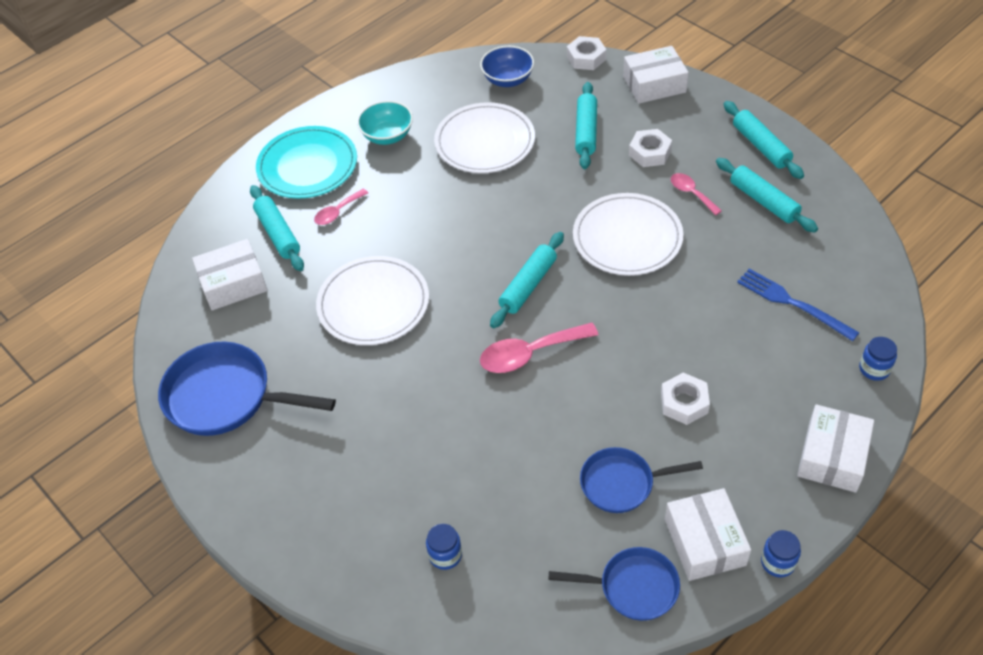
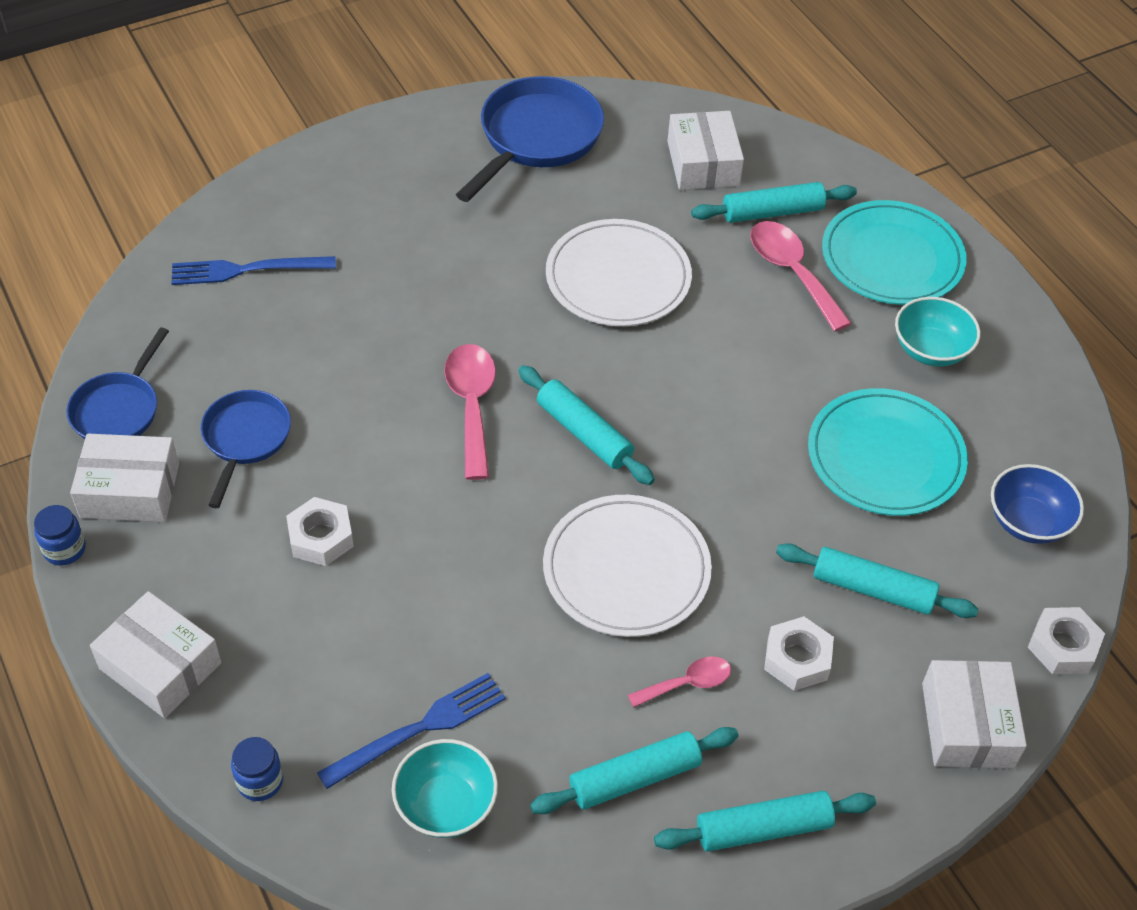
camera: 100 degrees right, 0 degrees up
(337, 212) = (792, 272): pink spoon -> pink spoon, size x1.71
(445, 555) = (247, 270): blue jar -> blue fork
(485, 142) = (885, 456): white plate -> turquoise plate
(831, 276) = (446, 805): none -> turquoise bowl

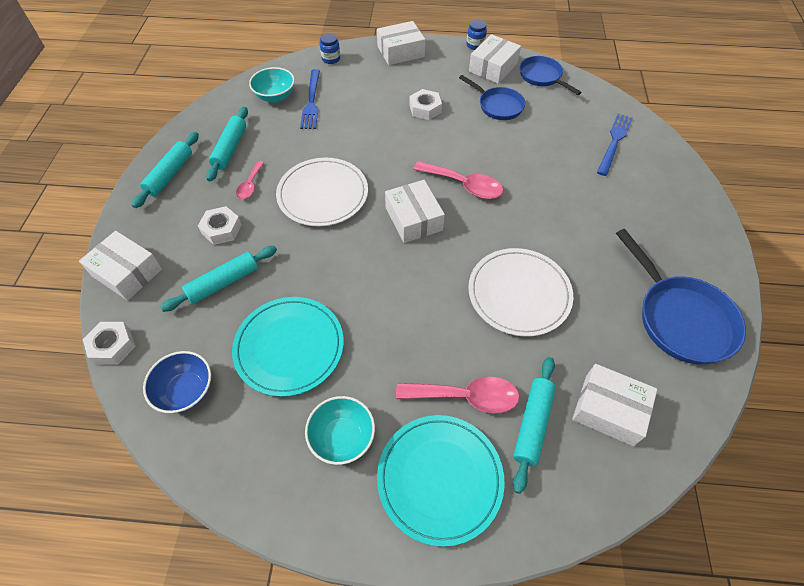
camera: 125 degrees right, 5 degrees up
(584, 433) = (413, 219): turquoise rolling pin -> white box

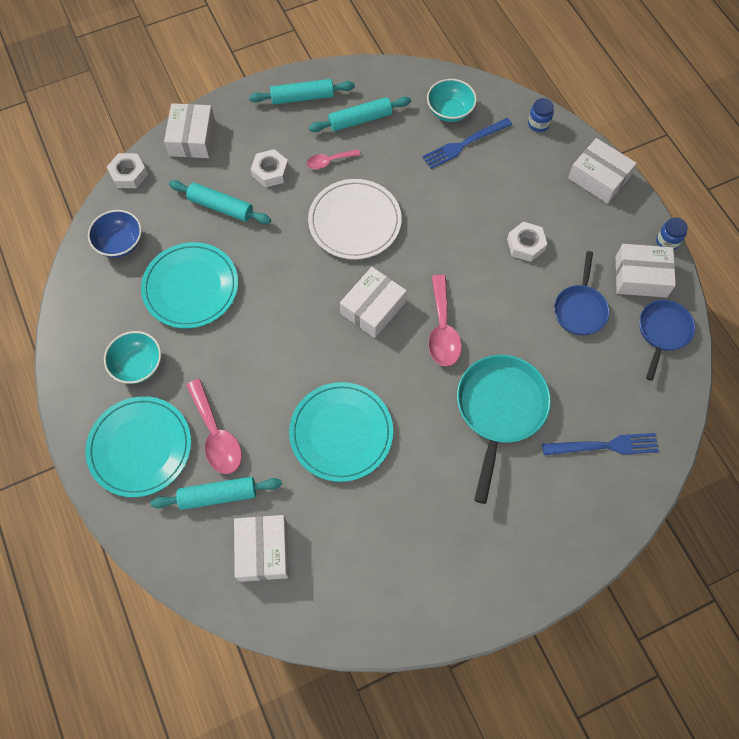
camera: 60 degrees right, 10 degrees up
(519, 293) = (341, 433): white plate -> turquoise plate
(555, 183) = (500, 410): none -> turquoise pan
(680, 318) = (395, 584): blue pan -> none

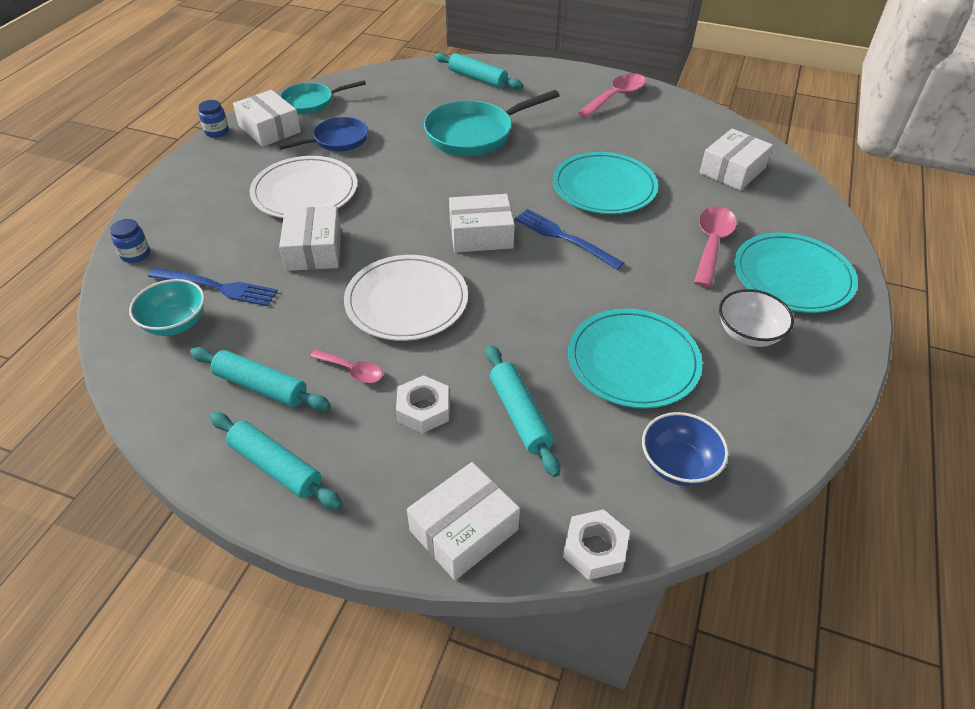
camera: 135 degrees left, 20 degrees down
(138, 365) = (748, 334): turquoise bowl -> white bowl
(218, 495) = (743, 212): turquoise rolling pin -> turquoise rolling pin (477, 78)
(442, 330) = (448, 189): pink spoon -> pink spoon (616, 97)
(525, 245) = (305, 192): white nut -> white plate
(598, 178) = (177, 190): white box -> white box (314, 250)
(604, 446) = (437, 88): blue fork -> blue fork (564, 238)
(663, 332) = (311, 102): blue pan -> turquoise pan

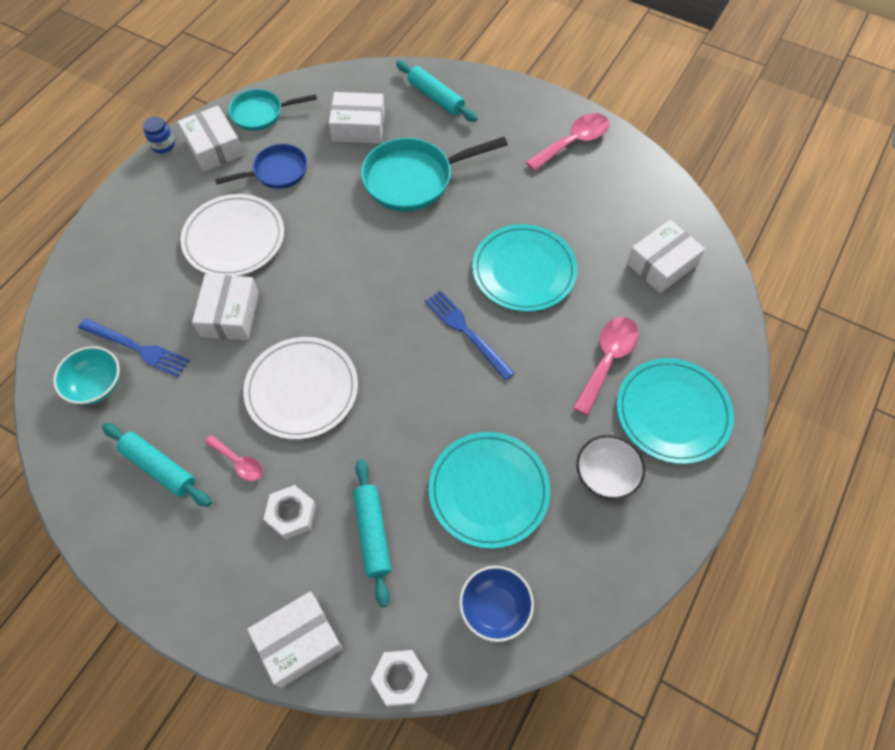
camera: 10 degrees right, 15 degrees up
(136, 254) = (71, 298): blue jar -> none
(276, 466) = (159, 554): turquoise rolling pin -> none
(481, 234) = (388, 317): white box -> white box (358, 127)

